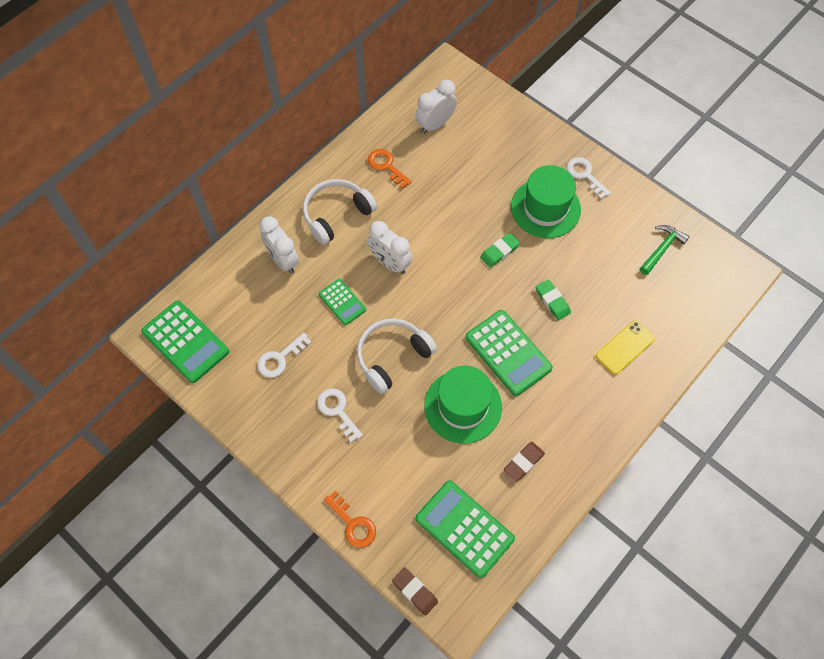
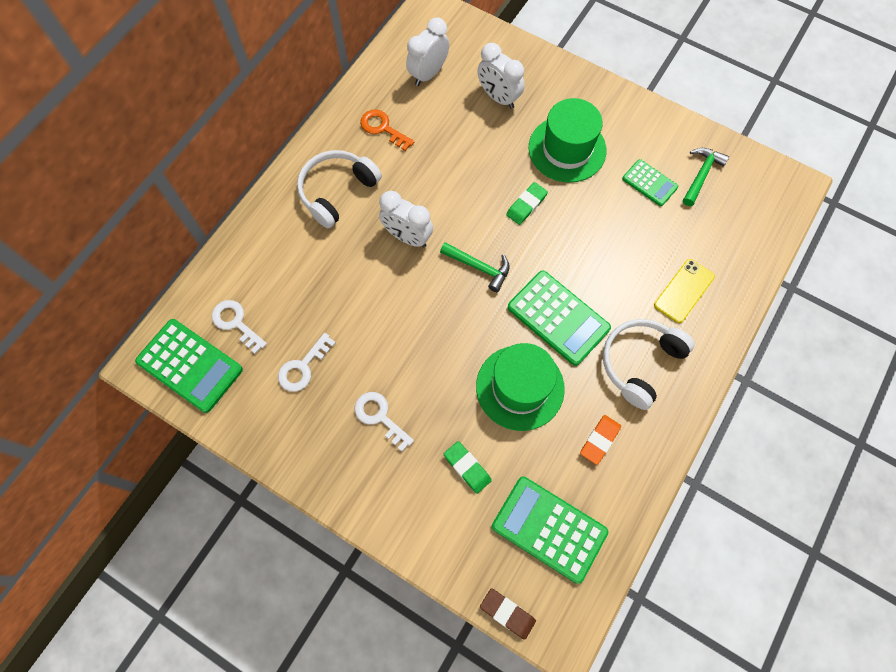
camera: 10 degrees left, 5 degrees up
(283, 260) = (286, 253): white clock -> white clock (498, 97)
(342, 302) = (362, 290): green calculator -> green calculator (649, 183)
(353, 524) = (422, 546): orange key -> none
(392, 357) = (430, 344): white headphones -> white headphones (640, 363)
(447, 299) = (479, 267): none -> green hammer
(523, 462) = (599, 440): brown eraser -> orange eraser
(552, 301) = (595, 251): green eraser -> green eraser (467, 467)
(585, 175) = (602, 106): white key -> white key (236, 323)

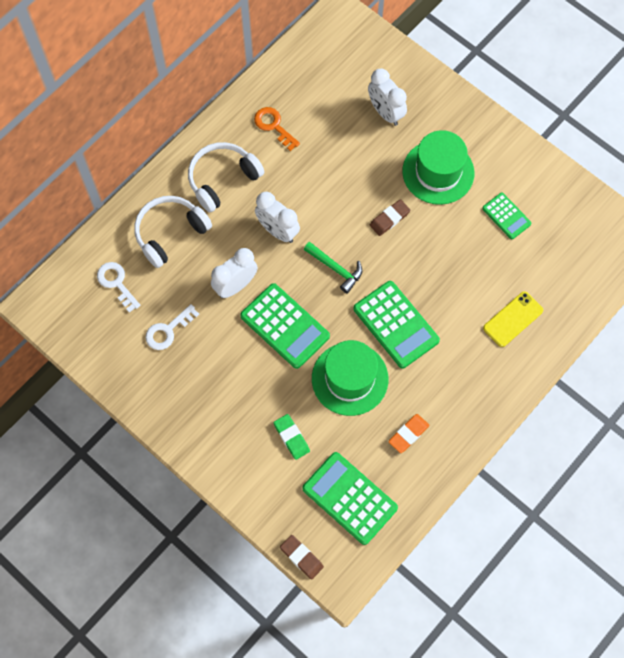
camera: 10 degrees right, 0 degrees up
(190, 365) = (72, 313): green calculator -> green calculator (285, 326)
(380, 417) = (226, 383): white key -> none
(428, 74) = (325, 79): white clock -> white clock (235, 285)
(526, 205) = (389, 219): green eraser -> brown eraser
(640, 363) = (458, 375): white headphones -> white headphones (170, 233)
(701, 174) = (556, 216): green hammer -> none

